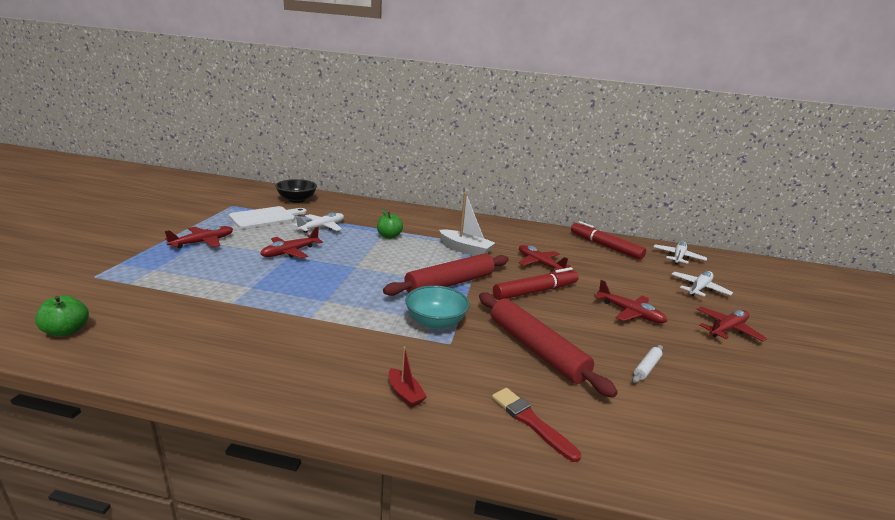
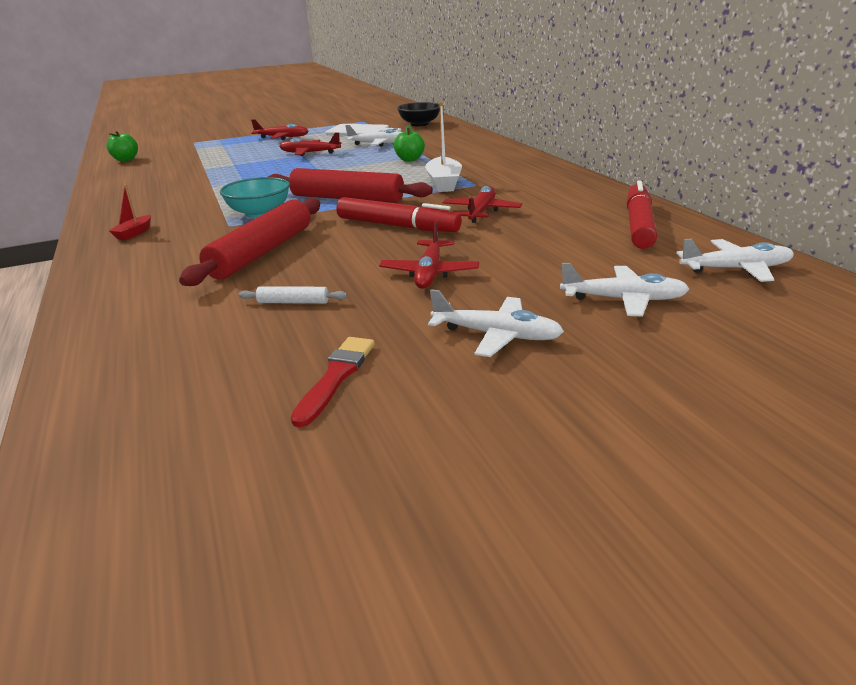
camera: 60 degrees right, 5 degrees up
(531, 422) = (132, 275): red brush -> red brush (336, 377)
(727, 329) = (496, 335): red plane -> white plane

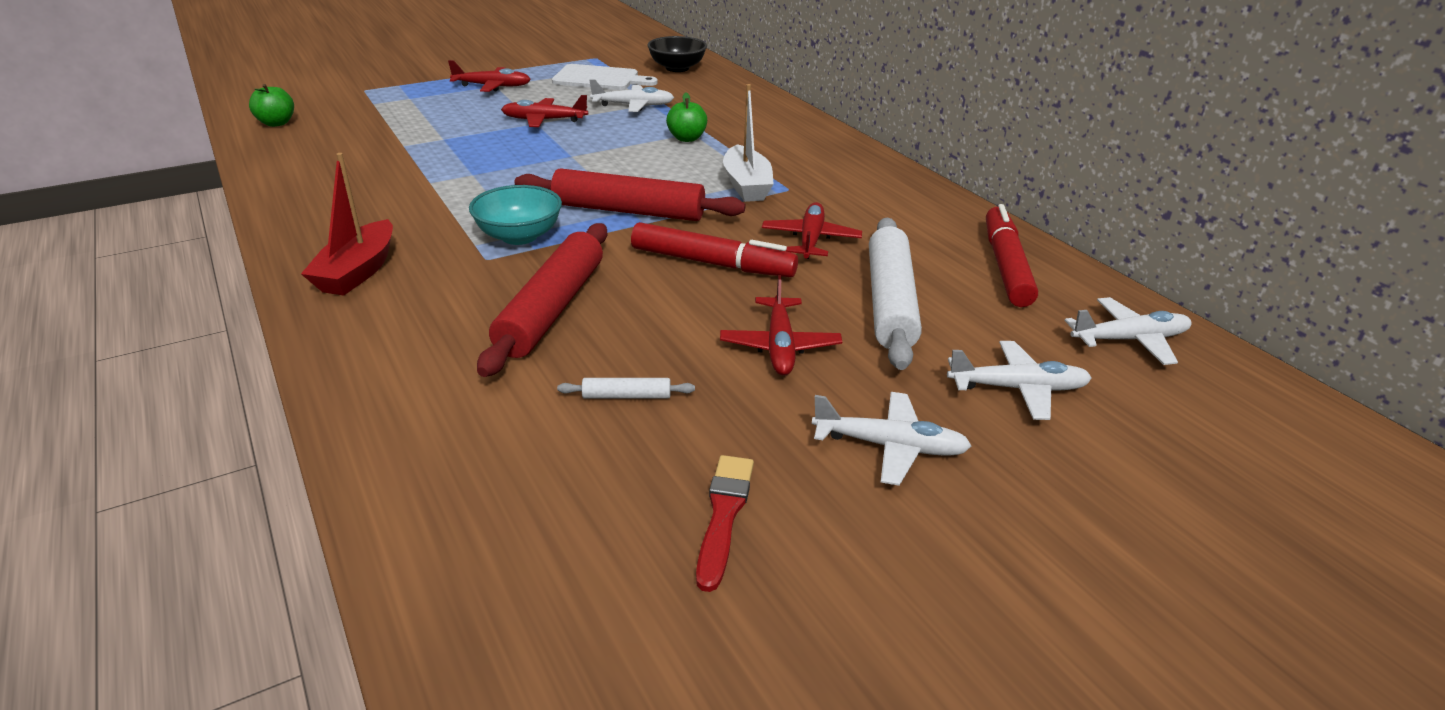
camera: 10 degrees left, 5 degrees up
(134, 233) = (357, 272): red boat -> red boat, size x1.84
(532, 247) = (890, 302): none -> white rolling pin

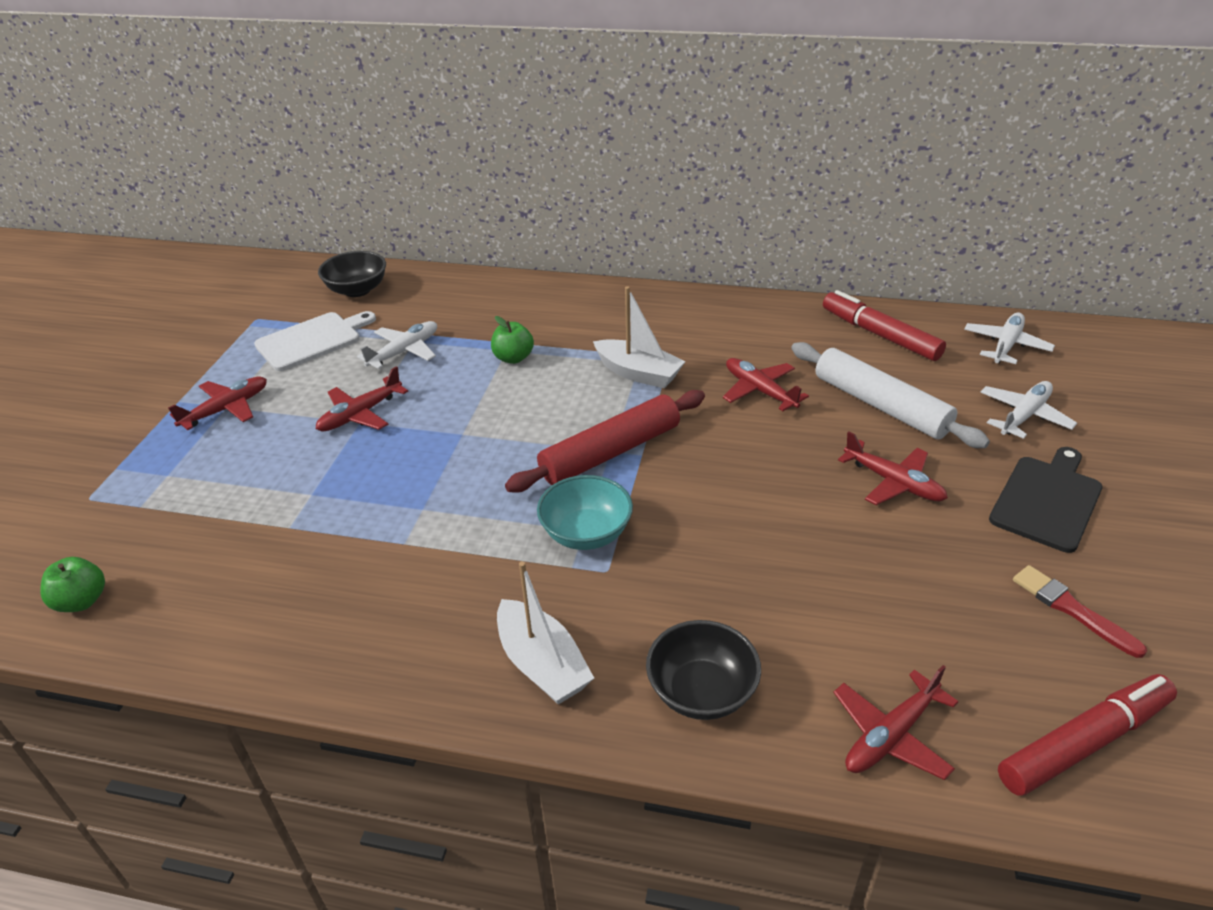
camera: 45 degrees left, 5 degrees up
(357, 272) = (542, 664): red boat -> white boat
(390, 344) = (701, 691): none -> black bowl
(423, 453) = (891, 735): none -> red plane
(552, 309) = (734, 569): red rolling pin -> none
(626, 396) = (898, 588): white rolling pin -> none
(712, 263) = (746, 453): red marker -> red marker (1084, 742)
(889, 446) = (1047, 500): white plane -> black cutting board

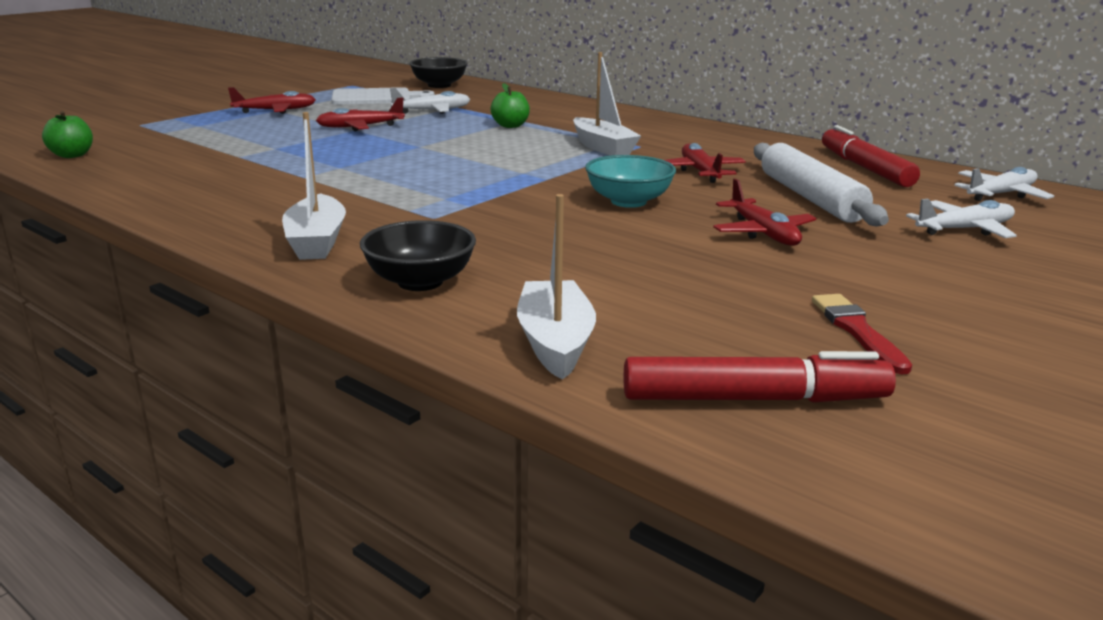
camera: 25 degrees right, 15 degrees down
(586, 533) = (444, 200): turquoise bowl -> turquoise bowl (628, 201)
(610, 452) = (522, 173): red rolling pin -> none
(891, 735) = (555, 342): red plane -> white boat
(1047, 500) = (921, 273): black cutting board -> none

